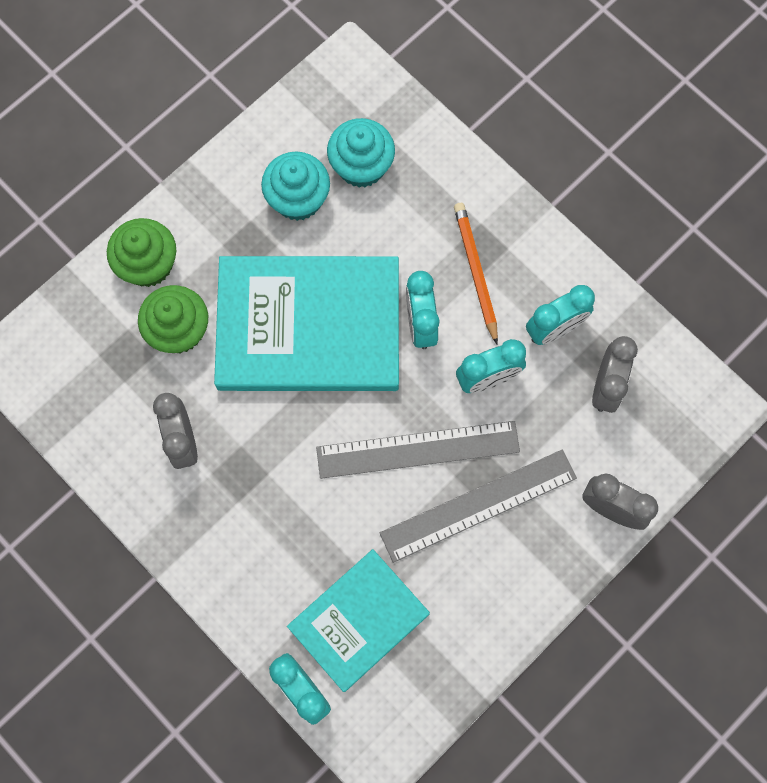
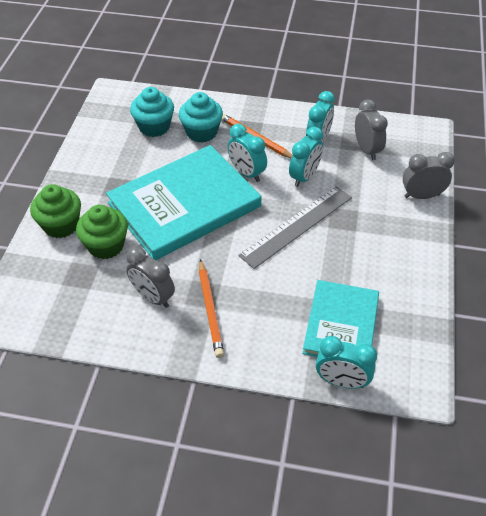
camera: 35 degrees left, 25 degrees down
(232, 501) = (210, 310): none -> orange pencil
(298, 199) = (130, 155): turquoise cupcake -> turquoise cupcake (201, 132)
(478, 505) = (353, 232): grey ruler -> none

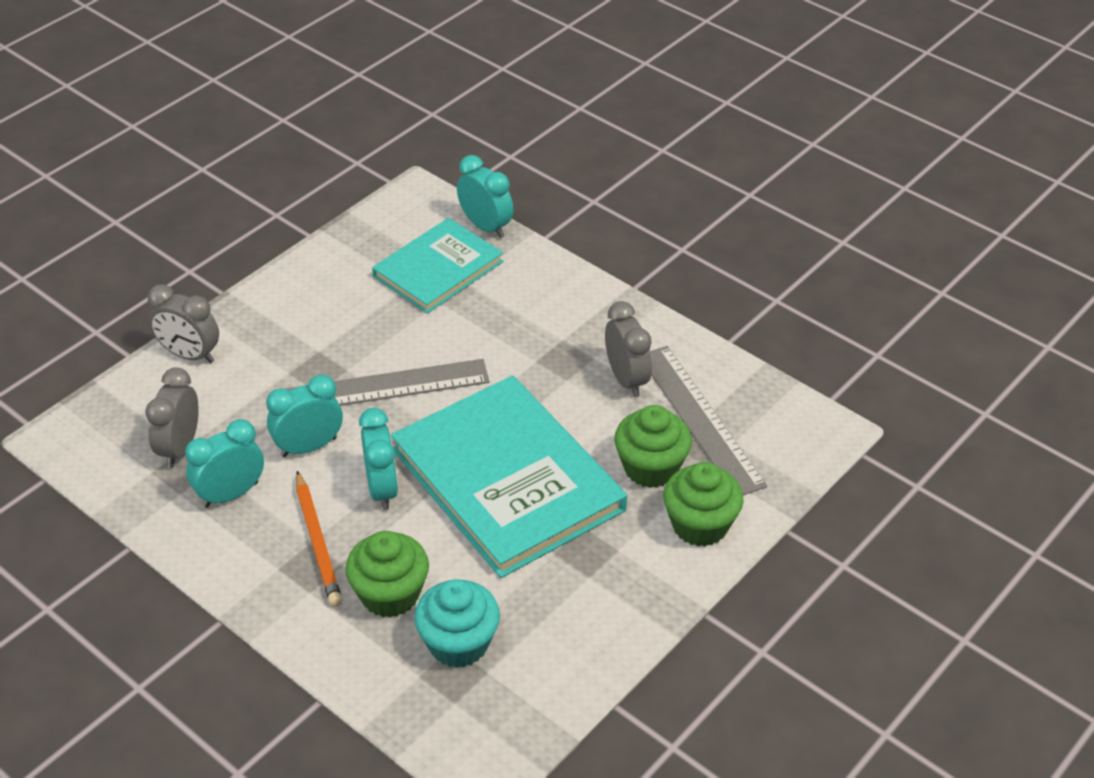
camera: 150 degrees left, 5 degrees down
(90, 290) = (699, 419): none -> grey ruler
(184, 205) = (507, 479): turquoise book -> turquoise book turned 60 degrees clockwise
(201, 132) = (390, 594): turquoise cupcake -> green cupcake
(210, 310) = (568, 339): orange pencil -> none

